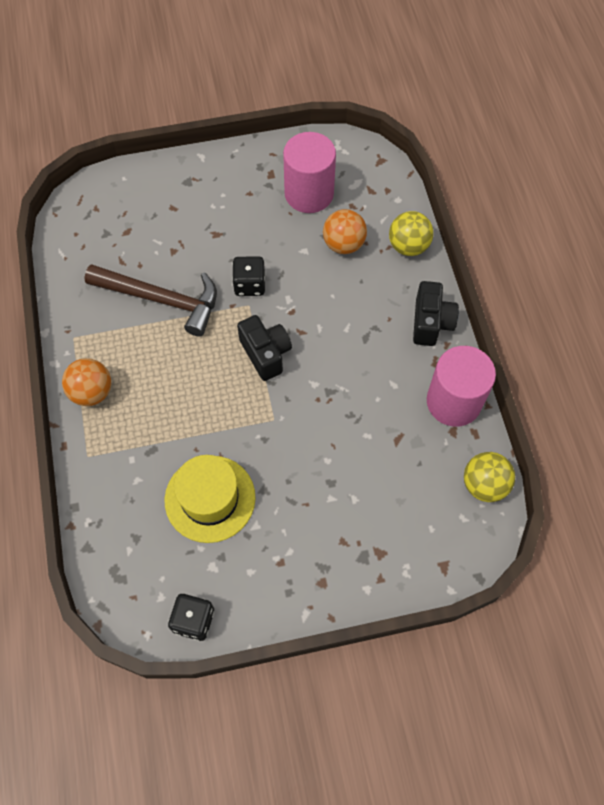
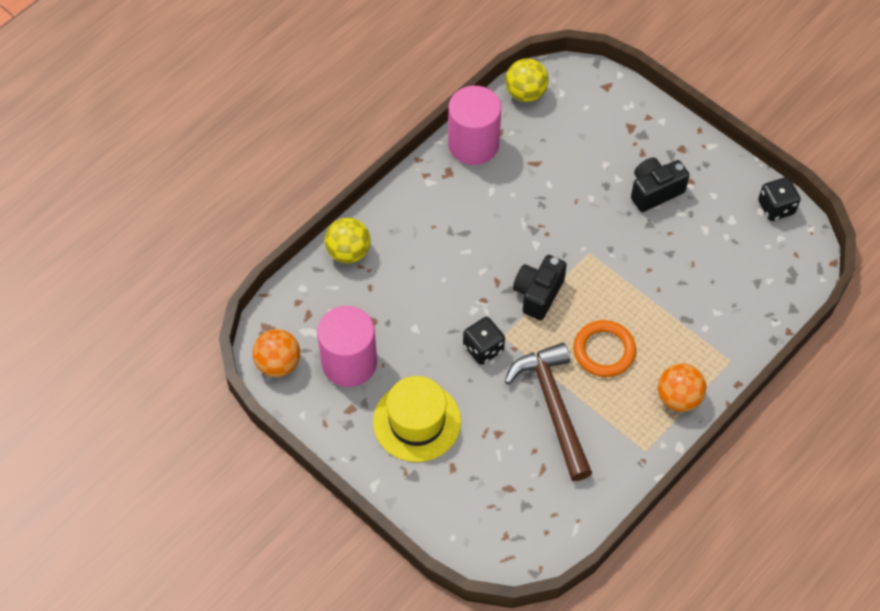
camera: 125 degrees left, 5 degrees down
(176, 367) = (604, 351): none -> orange ring
(210, 498) = (686, 254): yellow hat -> yellow hat (417, 421)
(343, 244) = (384, 302): orange ball -> orange ball (278, 363)
(431, 323) = (414, 195): black camera -> black camera (654, 191)

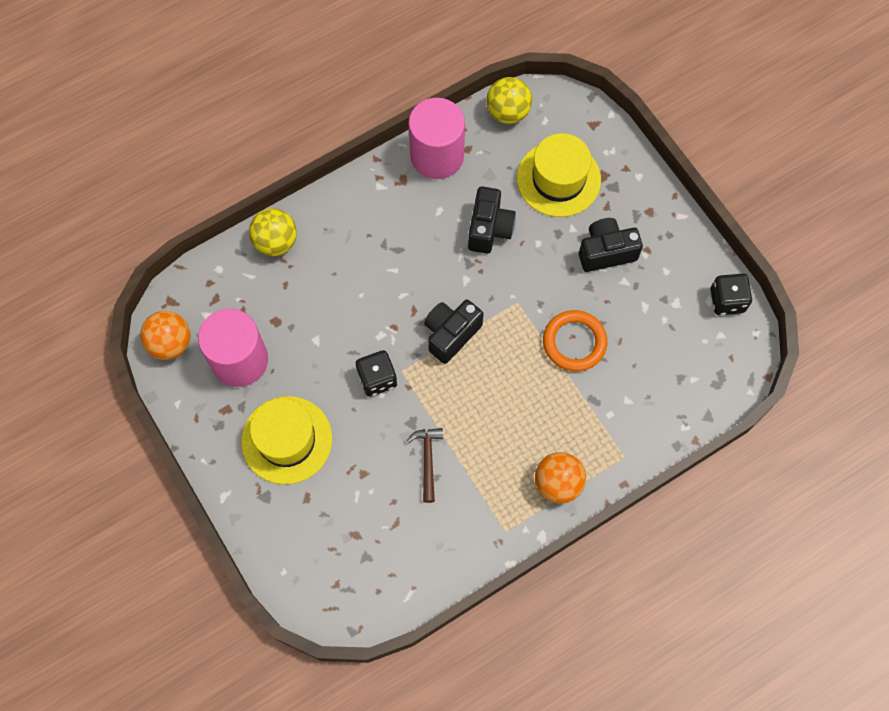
camera: 15 degrees right, 10 degrees up
(542, 196) = (489, 229): none -> black camera
(553, 407) = (427, 460): brown hammer -> brown hammer, size x0.50
(591, 139) = (558, 179): none -> yellow hat
(604, 351) = (498, 413): orange ring -> orange ring (574, 342)

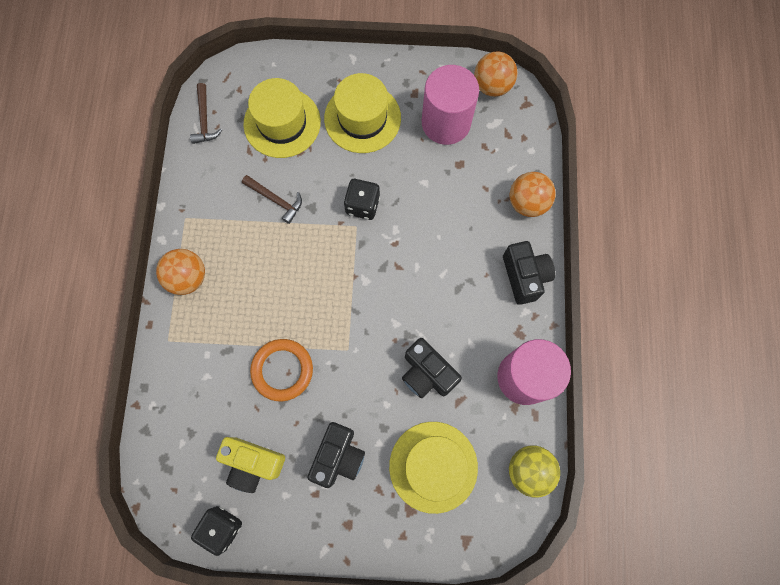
camera: 125 degrees right, 5 degrees up
(276, 242) = (527, 203): yellow ball -> orange ball
(344, 513) = (282, 123): none -> yellow hat
(393, 593) = (204, 119): none -> brown hammer
(451, 334) = (358, 281): black camera -> black camera (524, 276)
(663, 312) = (253, 463): none -> yellow camera

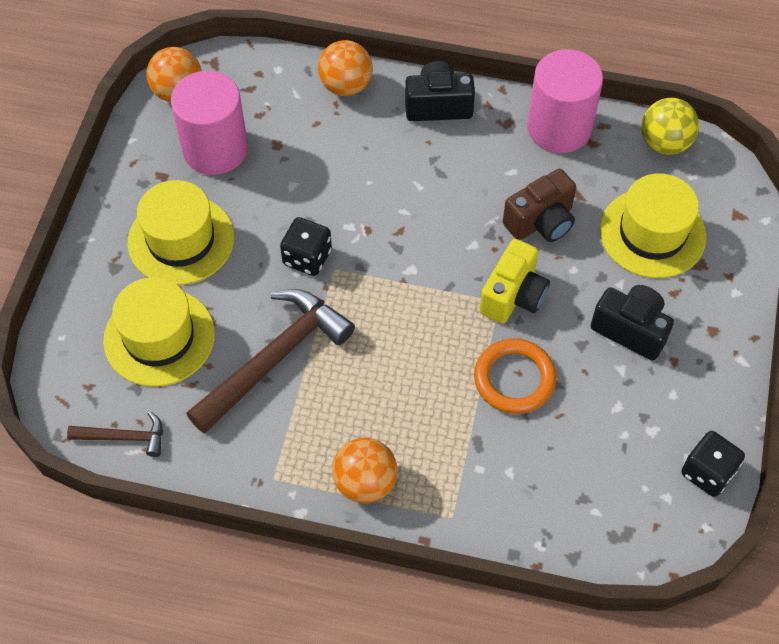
camera: 80 degrees left, 15 degrees down
(253, 463) = (630, 427): yellow camera -> yellow camera (513, 296)
(275, 200) = (274, 359): brown hammer -> brown hammer, size x2.00
(427, 373) = (541, 222): black camera -> brown camera

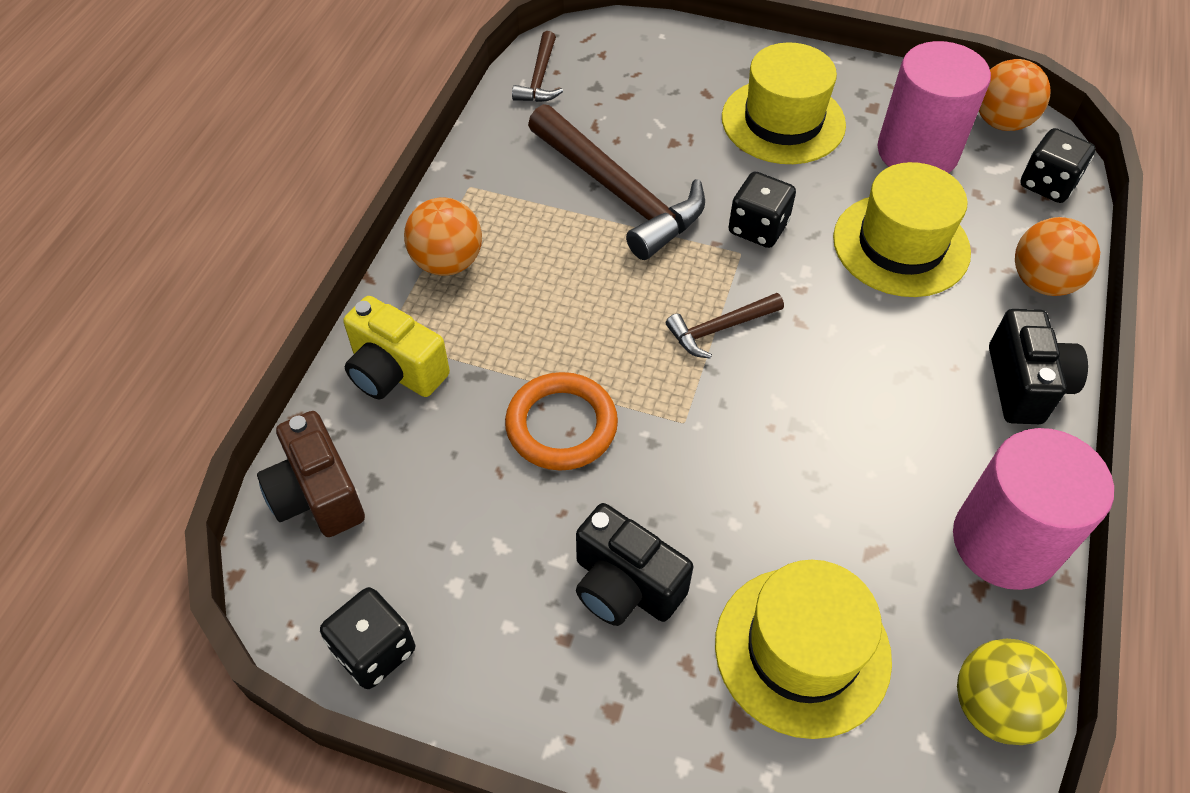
camera: 95 degrees right, 5 degrees down
(159, 337) = (656, 103): yellow hat -> yellow hat (901, 245)
(247, 71) = (1047, 184): none -> black dice
(412, 281) = (720, 328): none -> brown hammer
(513, 296) = (692, 440): yellow camera -> yellow camera (395, 372)
(541, 222) = (820, 491): brown camera -> brown camera (317, 495)
(631, 329) = (625, 586): black camera -> black camera turned 90 degrees clockwise

